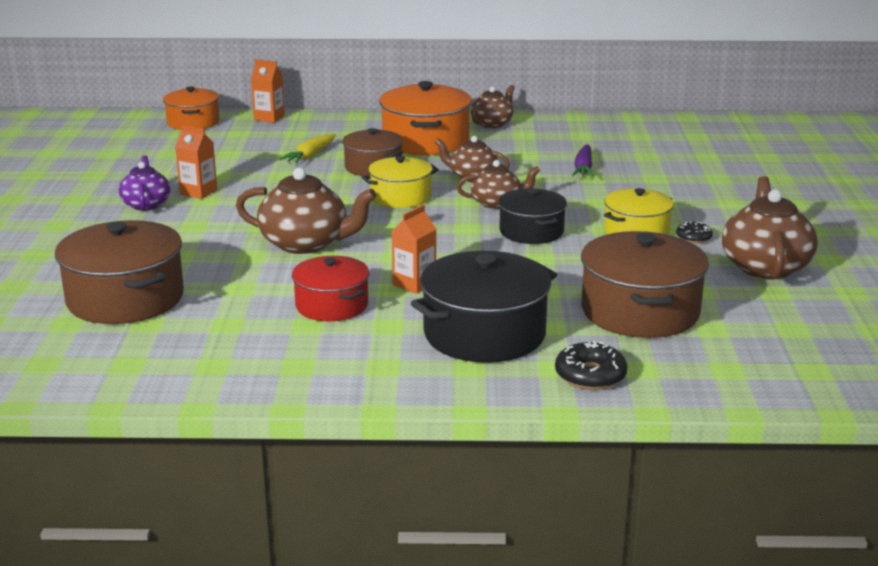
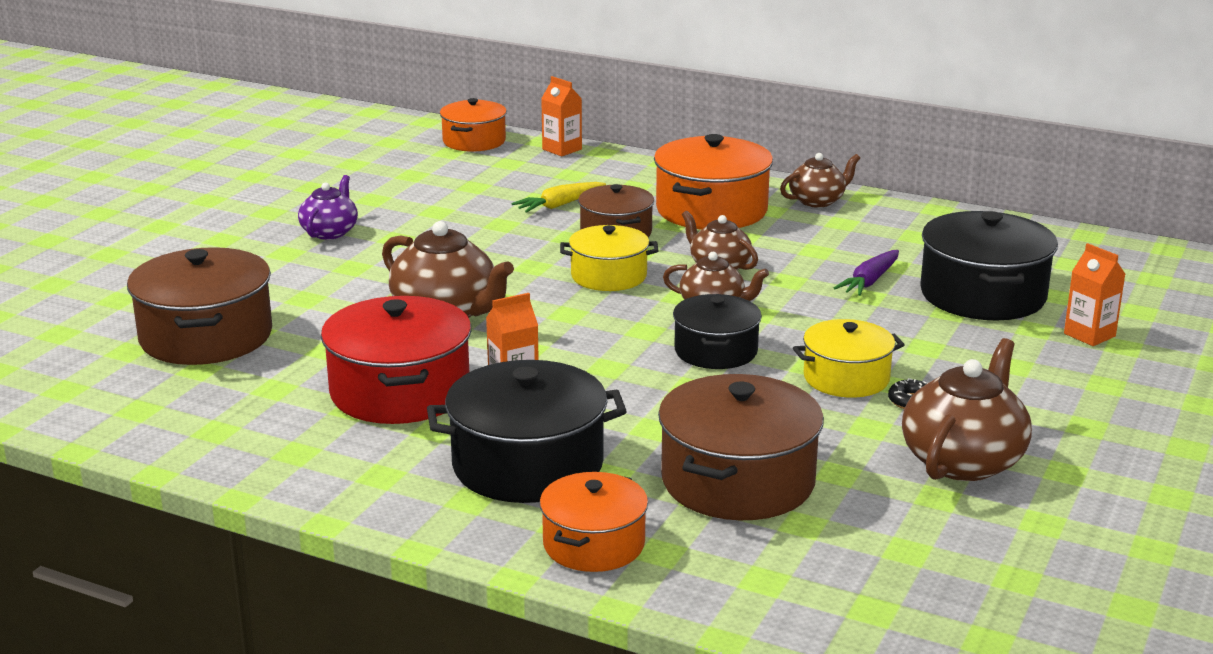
camera: 25 degrees right, 0 degrees up
(198, 192) = (396, 228): orange carton -> orange carton (1089, 335)
(332, 305) = (400, 392): red pot -> red pot, size x1.60
(590, 375) = (594, 544): black donut -> orange pot
(664, 164) = (983, 295): none -> black pot

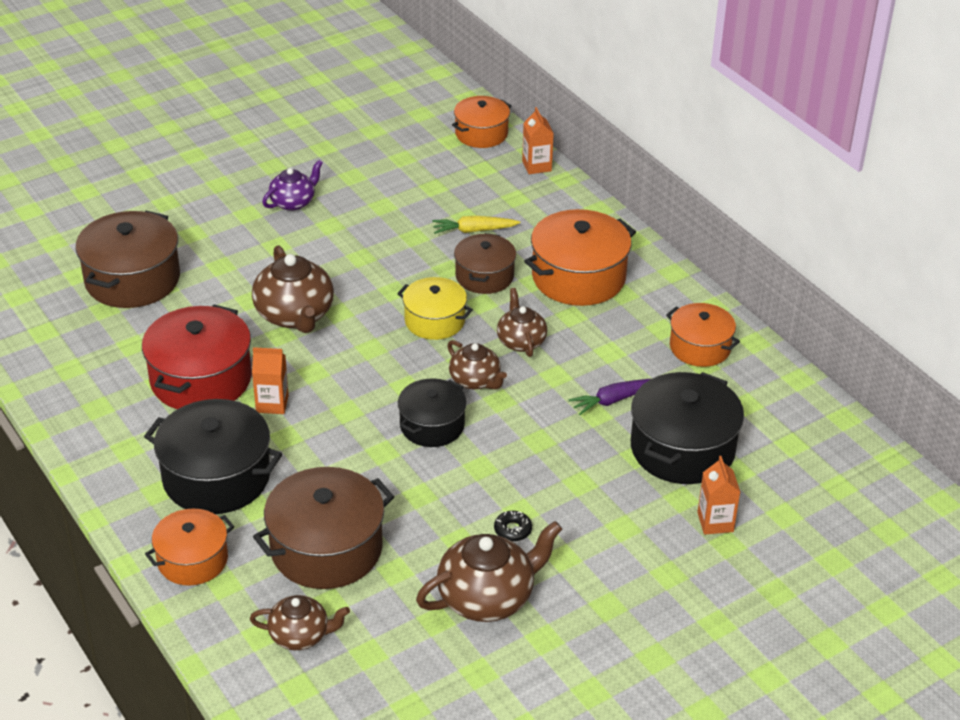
camera: 30 degrees right, 15 degrees up
(818, 201) = (670, 297): brown teapot -> brown teapot (300, 635)
(846, 378) = (492, 489): yellow pot -> none
(895, 225) = (700, 347): none -> orange pot

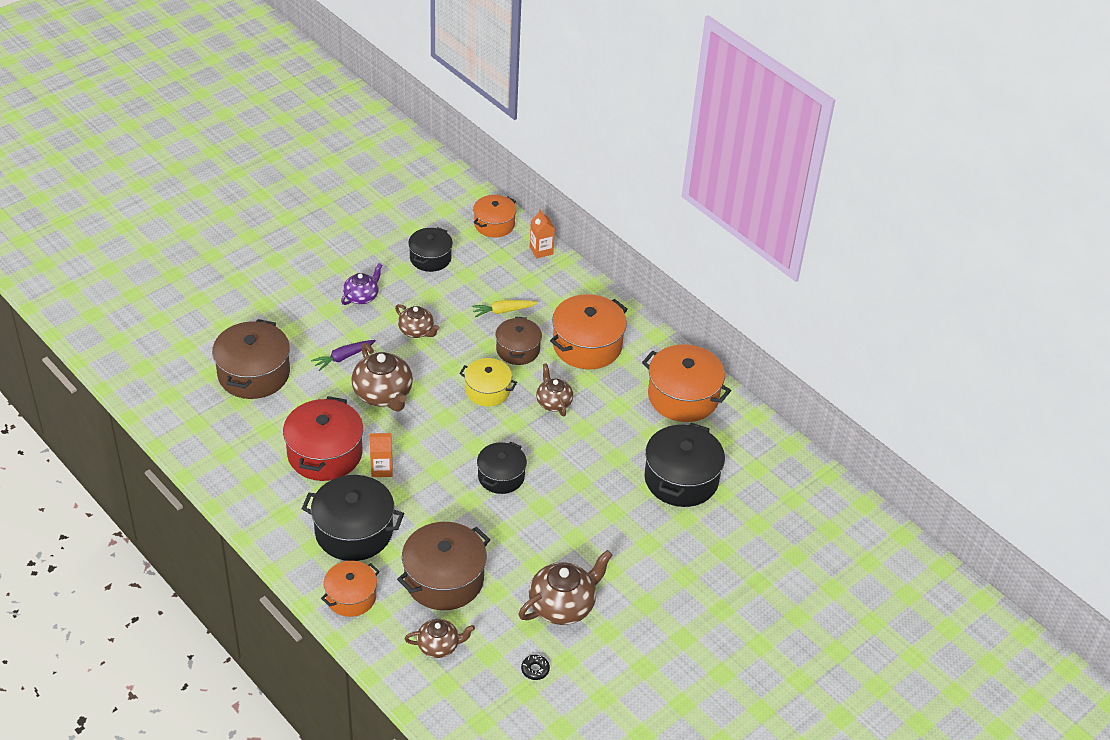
camera: 10 degrees left, 5 degrees up
(391, 165) = (430, 258): none -> black pot
(475, 380) = (526, 437): brown teapot -> brown teapot (416, 331)
(512, 530) = (572, 553): black donut -> black donut (535, 669)
(613, 400) = (627, 445): purple carrot -> purple carrot (343, 357)
(700, 347) = (683, 396): orange pot -> orange pot, size x1.60
(715, 522) = (711, 534): orange carton -> none

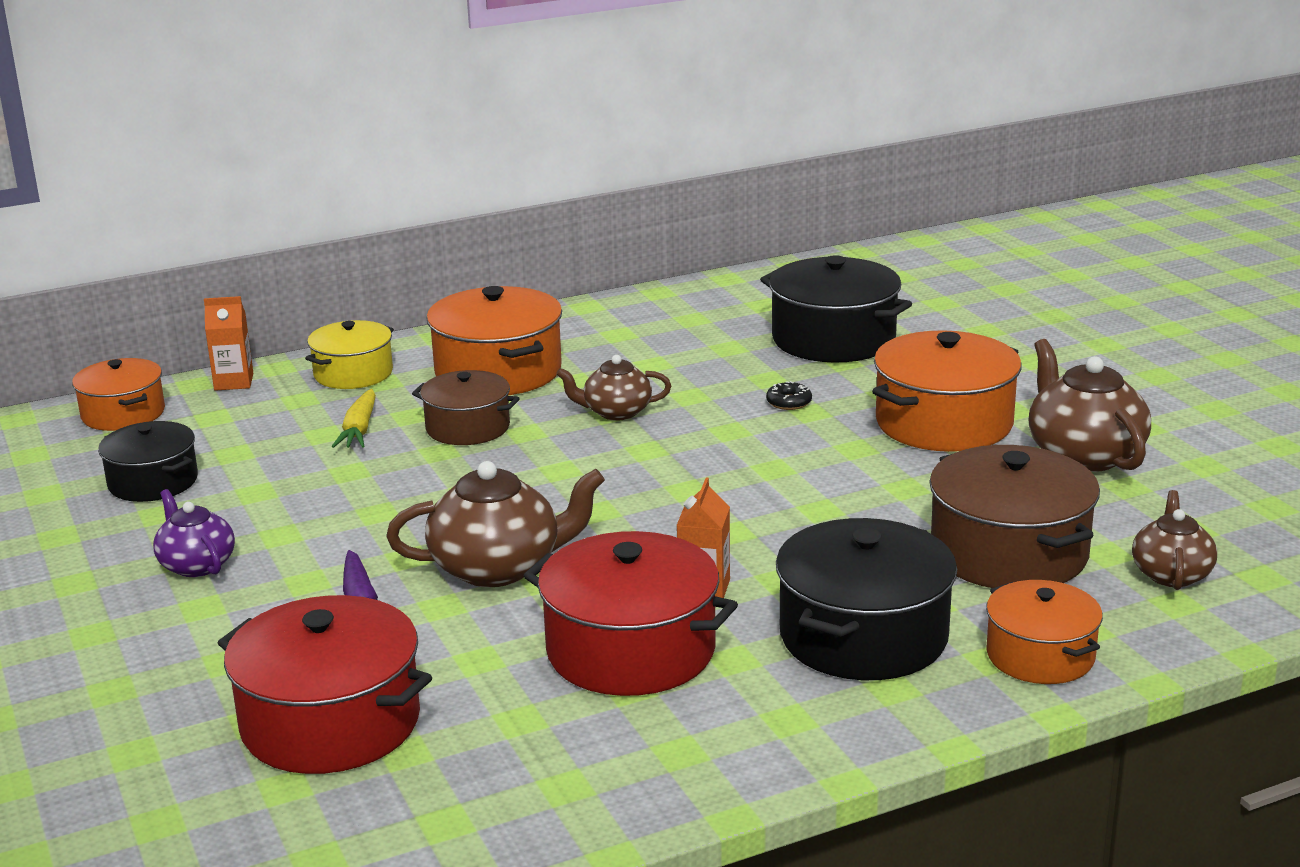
camera: 70 degrees left, 20 degrees down
(254, 374) = (330, 722): brown pot -> red pot
(416, 331) = (346, 516): brown teapot -> none
(487, 390) = (552, 464): yellow pot -> yellow pot (353, 373)
(501, 476) = (772, 475): black pot -> none
(535, 669) = (1224, 492): black donut -> black donut (789, 402)
(683, 396) = (659, 318): orange pot -> orange pot (944, 423)

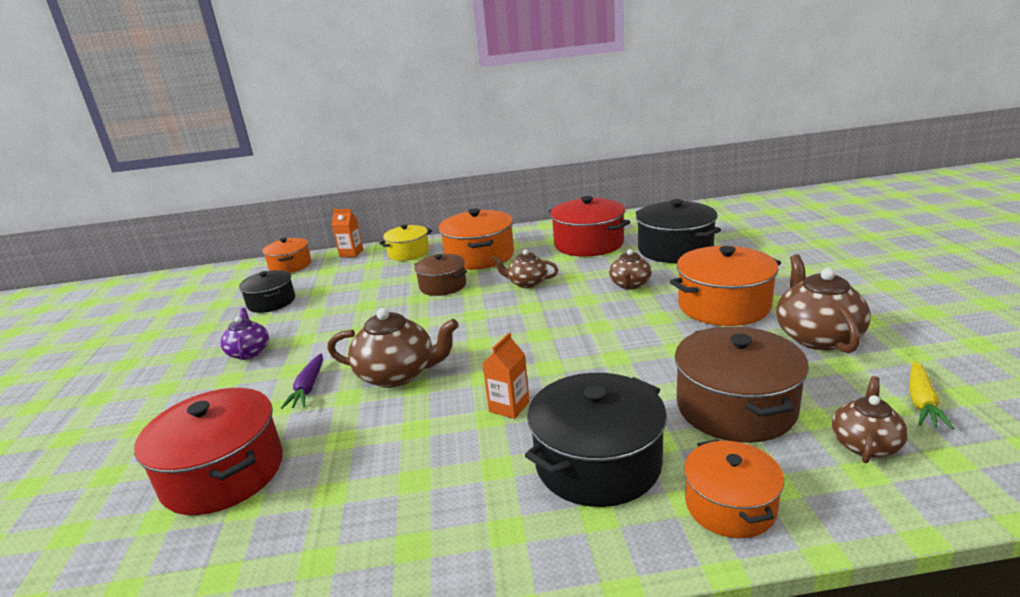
camera: 20 degrees right, 0 degrees up
(359, 430) = (388, 282): yellow carrot -> yellow carrot (921, 402)
(631, 650) = (434, 448): red pot -> red pot (588, 244)
(789, 402) = (630, 285): black donut -> brown teapot

